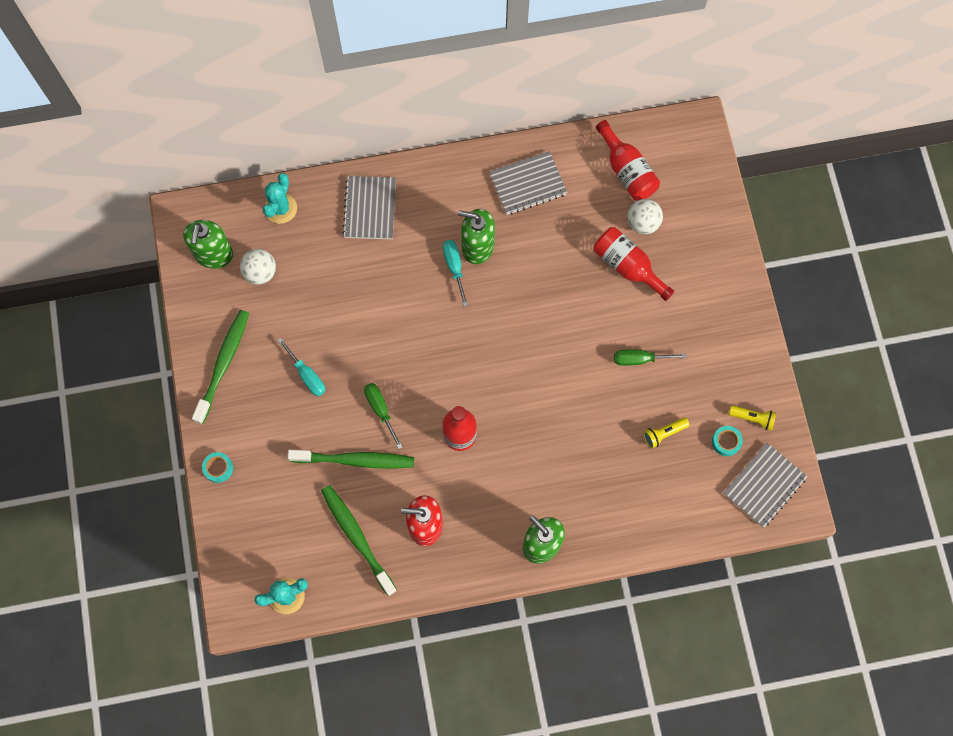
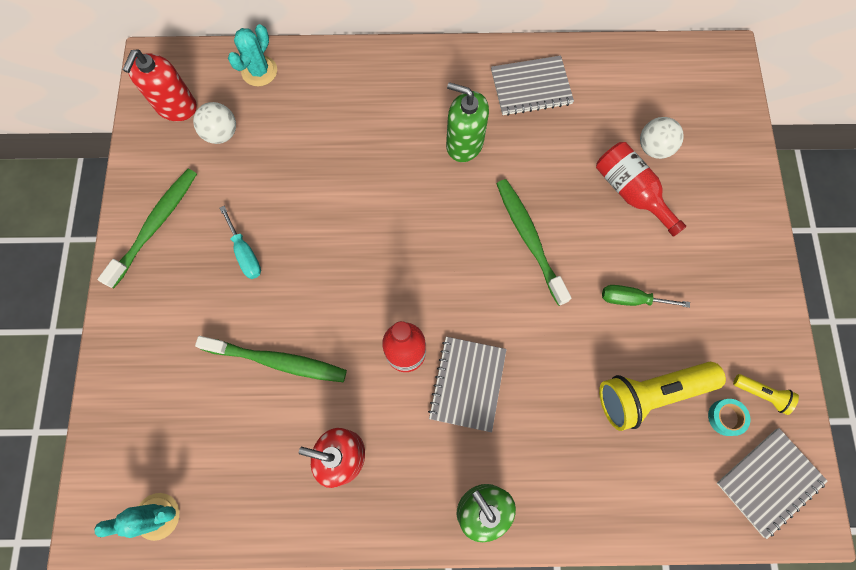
camera: 10 degrees right, 0 degrees up
(213, 254) = (176, 107): green soap dispenser -> red soap dispenser
(218, 468) = (118, 343): turquoise tape -> none
(357, 537) = (258, 457): green toothbrush -> green toothbrush (529, 239)
(370, 208) = (355, 86): grey notebook -> grey notebook (467, 384)
(380, 410) = (320, 307): green screwdriver -> none
(454, 267) = (435, 162): turquoise screwdriver -> none
(627, 171) = (642, 90): red bottle -> none
(663, 433) = (650, 394): yellow flashlight -> yellow flashlight, size x2.11

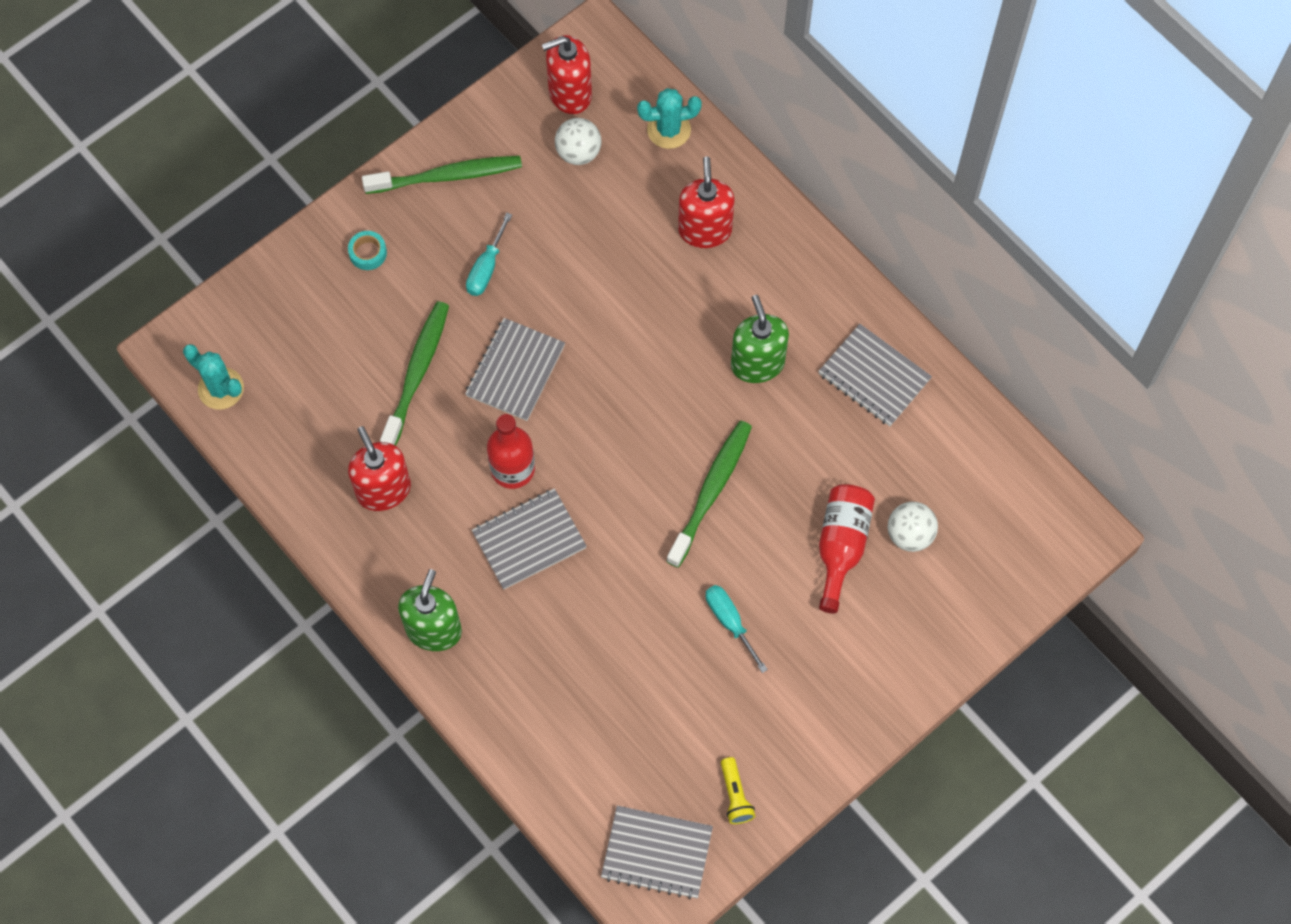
camera: 50 degrees right, 5 degrees down
(277, 361) = (417, 373): green toothbrush -> green toothbrush turned 135 degrees counterclockwise
(336, 293) = (515, 371): none -> grey notebook
(346, 103) = (705, 230): none -> red soap dispenser
(631, 299) = (730, 622): green screwdriver -> turquoise screwdriver
(650, 394) = (652, 699): yellow flashlight -> none
(726, 417) = (685, 778): turquoise tape -> turquoise tape (368, 253)

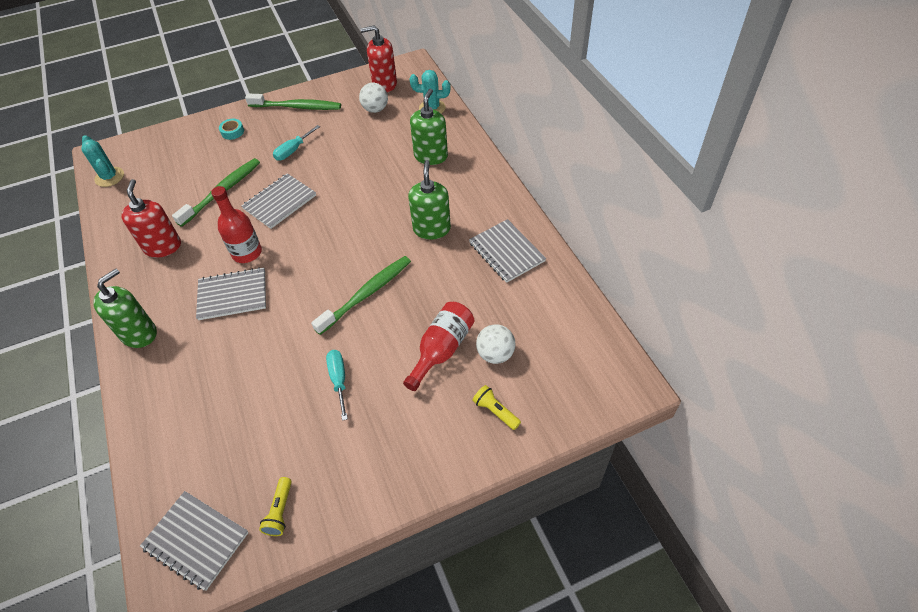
camera: 20 degrees right, 15 degrees down
(705, 230) = (431, 156): red soap dispenser -> green soap dispenser
(934, 610) = (495, 411): none -> yellow flashlight

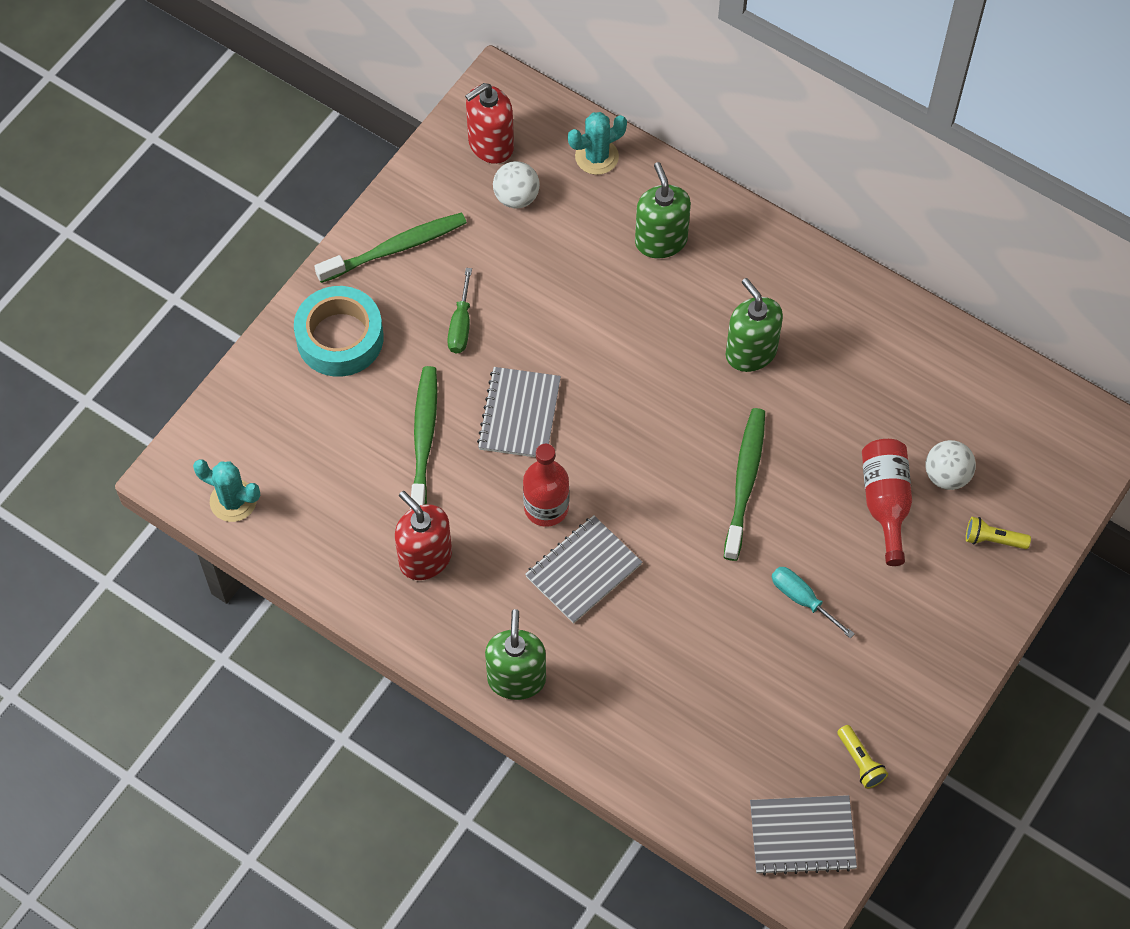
camera: 35 degrees left, 10 degrees up
(232, 132) = (340, 338): turquoise tape -> turquoise tape, size x2.29
(293, 150) = (461, 325): turquoise screwdriver -> green screwdriver
(506, 252) = (865, 338): grey notebook -> none

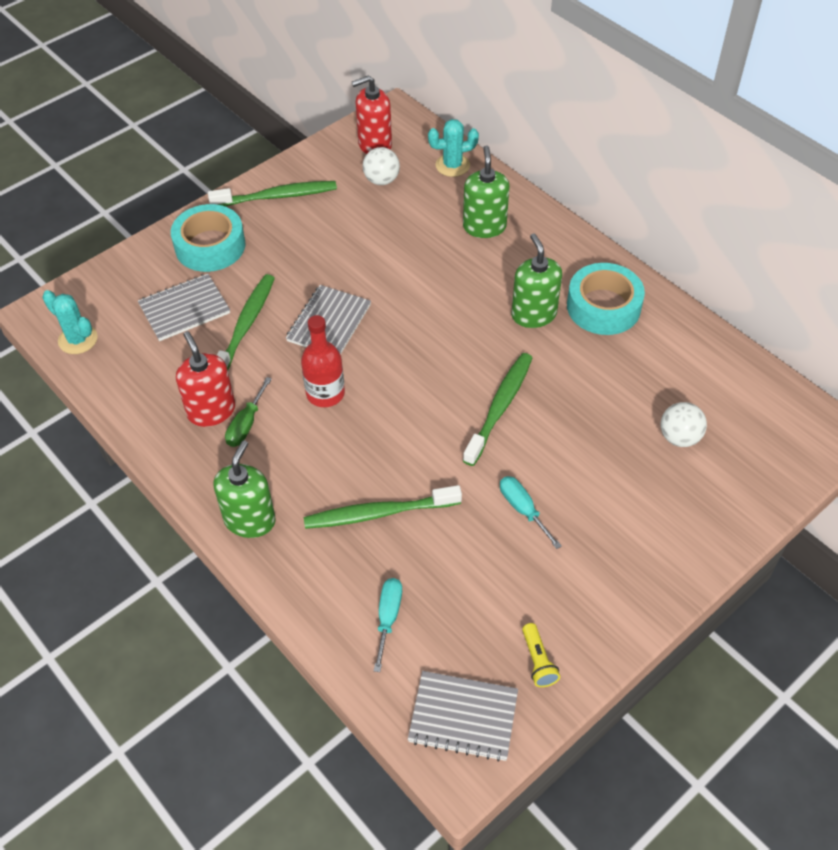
camera: 15 degrees right, 10 degrees down
(461, 325) = (306, 254): green screwdriver -> green screwdriver (246, 424)
(583, 571) = (339, 447): grey notebook -> grey notebook (184, 309)
(651, 639) = (379, 513): none -> green toothbrush
(697, 752) = (388, 618): none -> turquoise screwdriver
(827, 324) = (603, 307): none -> turquoise tape
(885, 502) = (619, 447): red bottle -> none
(993, 539) = (710, 497): yellow flashlight -> none

